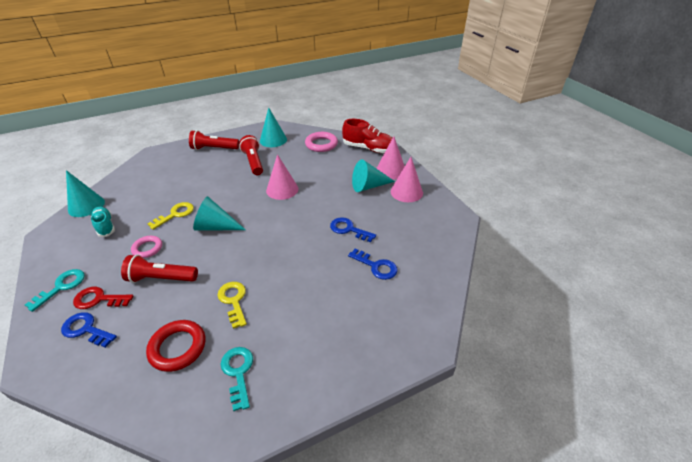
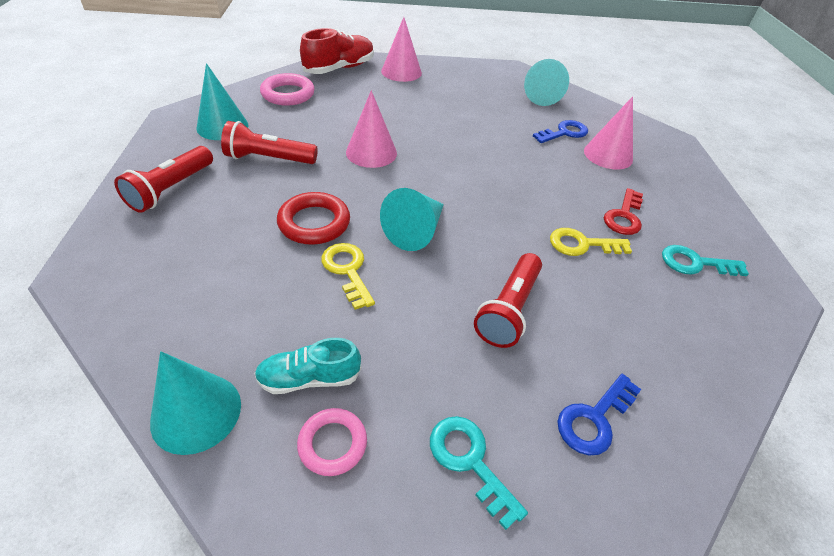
camera: 70 degrees left, 5 degrees up
(99, 299) = (527, 397): red key -> red key (624, 216)
(147, 248) = (423, 318): pink ring -> pink ring (332, 443)
(178, 347) = (651, 309): red ring -> red ring (314, 223)
(349, 229) = (494, 130): blue key -> none
(368, 186) = (420, 94): turquoise cone -> turquoise cone (540, 95)
(406, 192) = (451, 77): pink cone -> pink cone (608, 155)

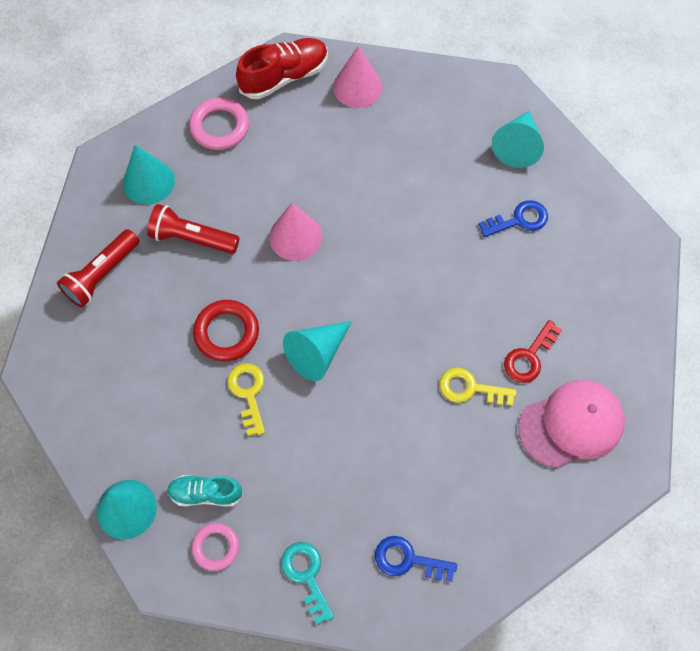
camera: 15 degrees right, 20 degrees up
(508, 309) = (375, 453): red flashlight -> none
(594, 419) = (408, 560): blue key -> blue key turned 45 degrees clockwise
(608, 155) = (554, 262): pink cone -> none
(695, 263) = (571, 424): turquoise key -> pink cap

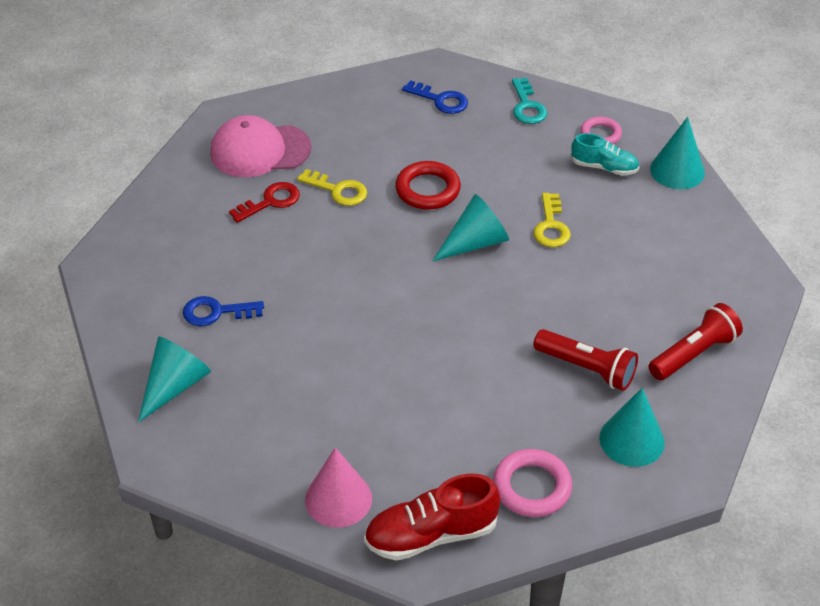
camera: 165 degrees left, 20 degrees down
(226, 332) = (563, 276): red ring -> red ring (427, 190)
(295, 237) = (468, 346): pink cone -> none

